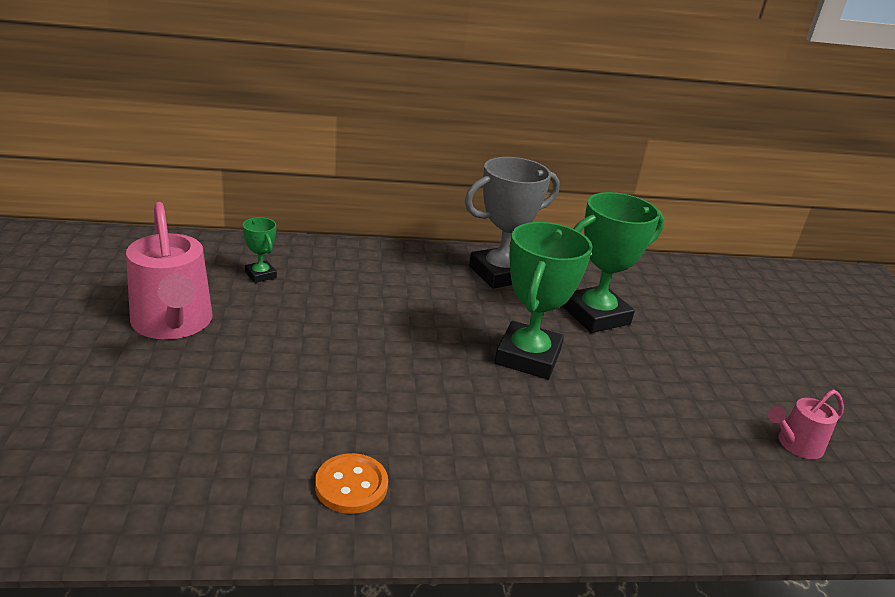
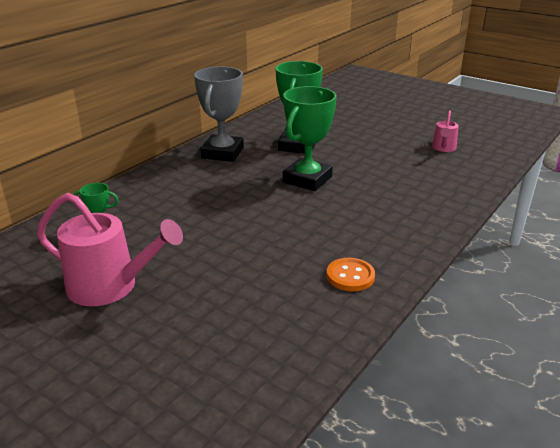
camera: 45 degrees left, 0 degrees up
(528, 357) = (307, 179): green trophy -> green trophy turned 60 degrees clockwise

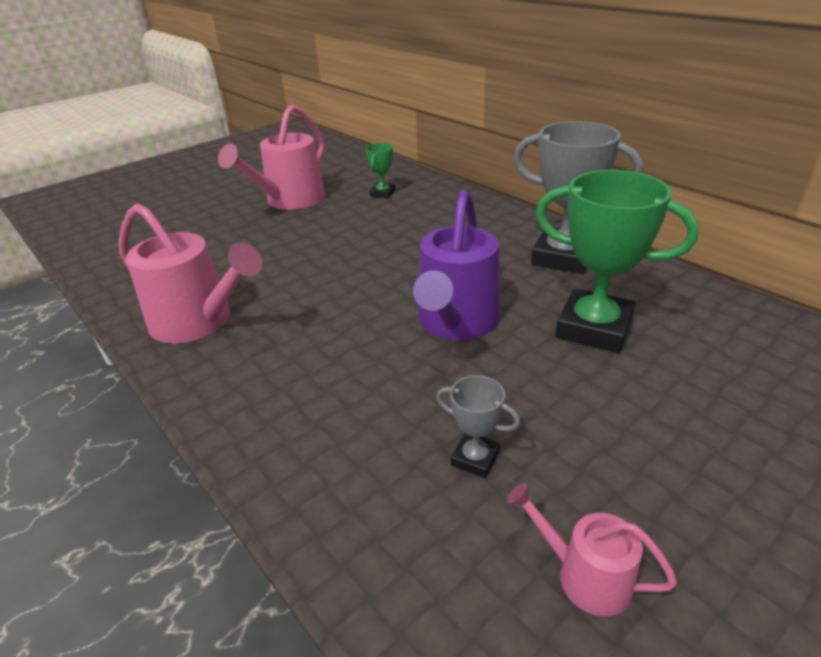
camera: 105 degrees right, 5 degrees up
(307, 179) = (456, 322): green trophy -> purple watering can
(350, 276) = (198, 322): orange button -> pink watering can
(407, 168) = (475, 458): none -> grey trophy

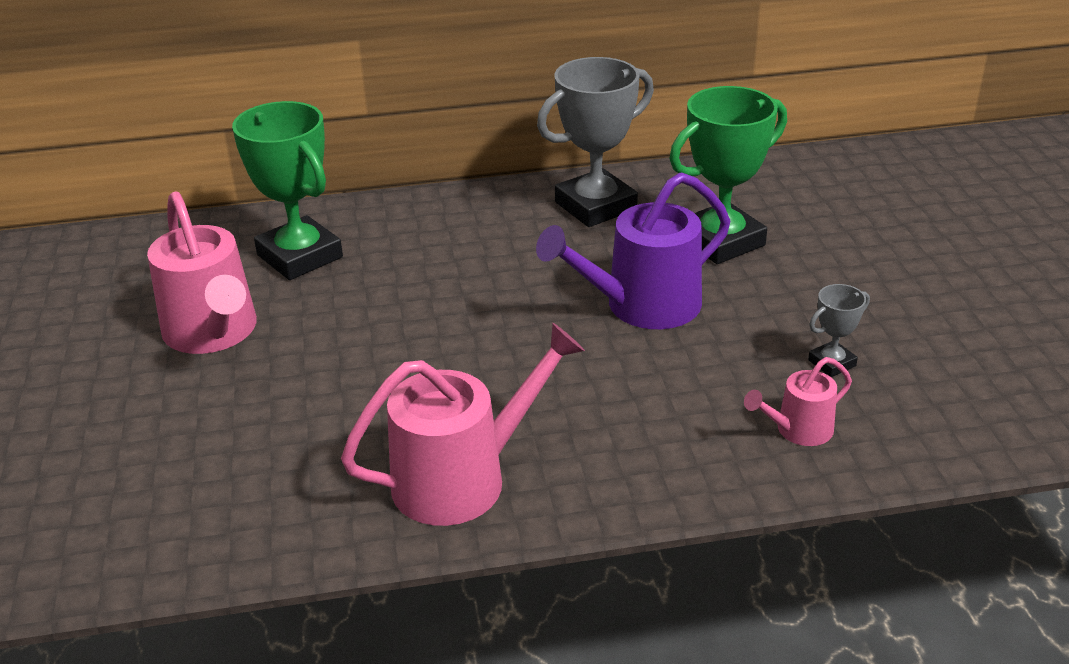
camera: 60 degrees left, 0 degrees up
(382, 193) = (299, 256): green trophy -> green trophy, size x2.13
(456, 322) = (642, 306): purple watering can -> purple watering can turned 105 degrees clockwise
(585, 575) = (966, 359): pink watering can -> pink watering can (798, 430)

